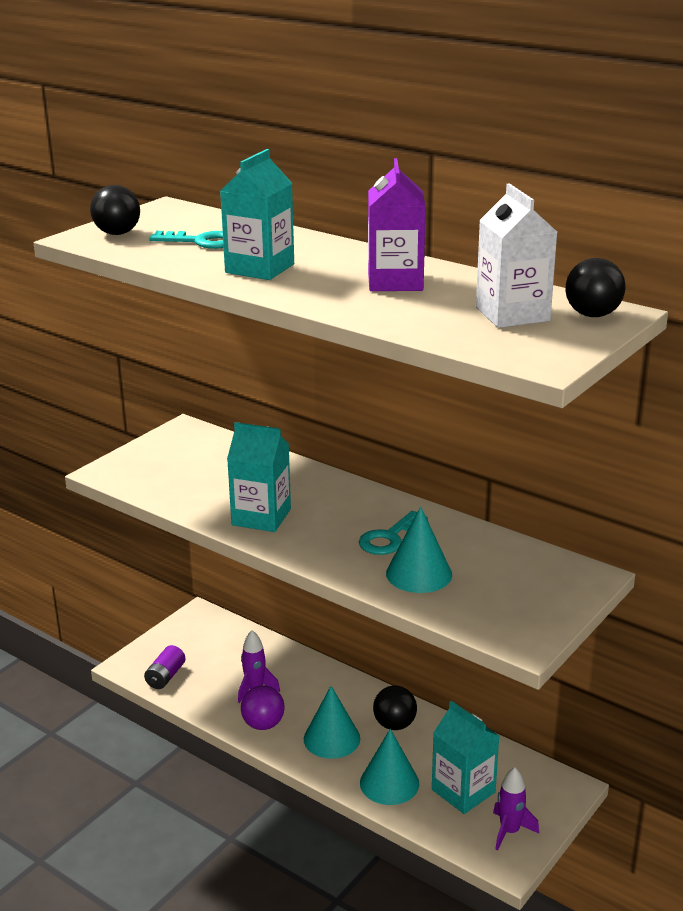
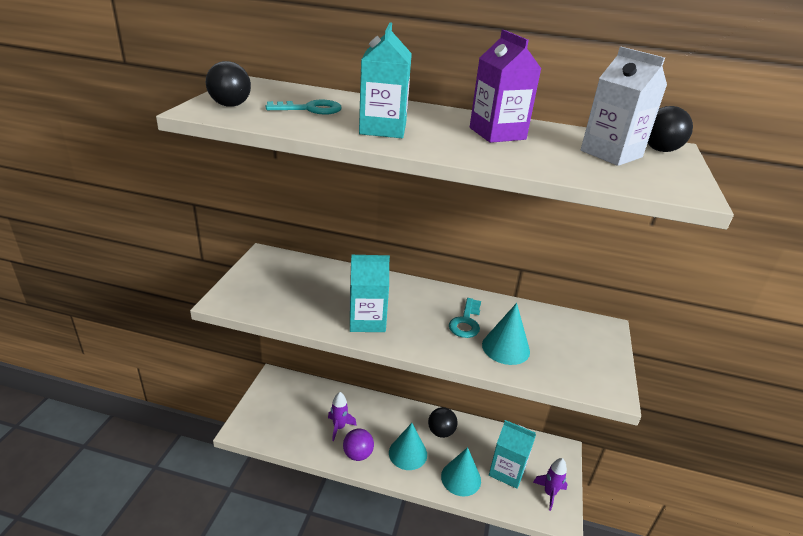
camera: 25 degrees left, 5 degrees up
(165, 676) = (272, 432): purple battery -> none

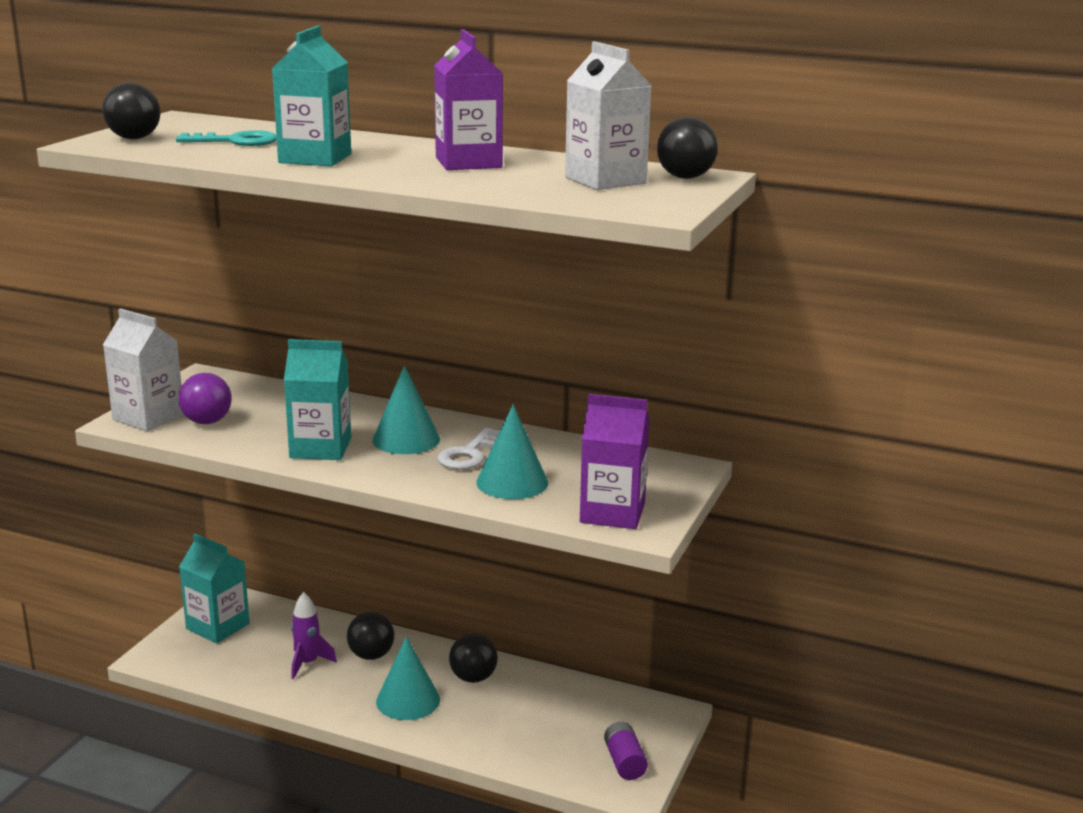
camera: 10 degrees right, 10 degrees down
(239, 295) = (148, 417): none -> white carton
(358, 454) = (326, 696): purple ball -> purple ball (207, 422)
(375, 418) = (371, 655): none -> black ball
(461, 478) = (483, 734): turquoise cone -> turquoise cone (406, 439)
(466, 322) = (468, 454): turquoise key -> white key
(507, 471) = (565, 731): turquoise carton -> turquoise carton (217, 626)
(549, 493) = (624, 762): purple rocket -> purple battery
(583, 374) = (612, 513): none -> purple carton

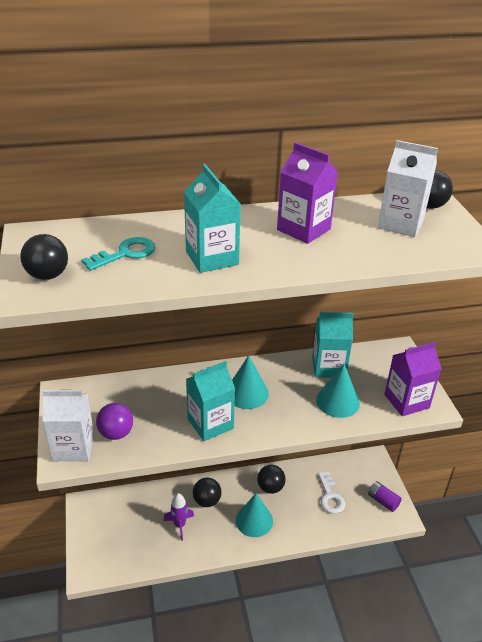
camera: 35 degrees left, 15 degrees up
(217, 626) = (103, 527): turquoise carton -> turquoise carton (328, 367)
(468, 454) = (292, 390): white key -> white key (330, 496)

